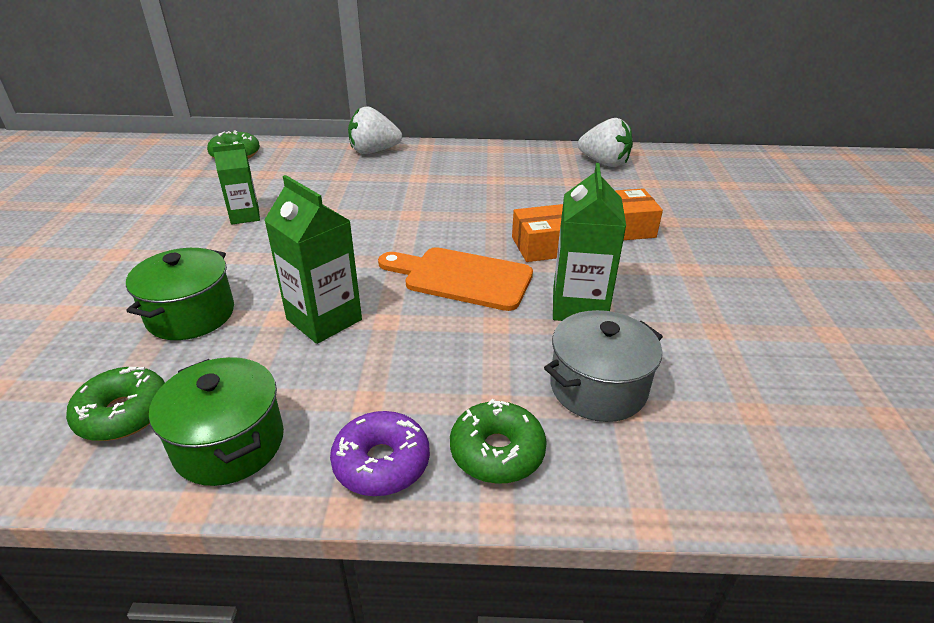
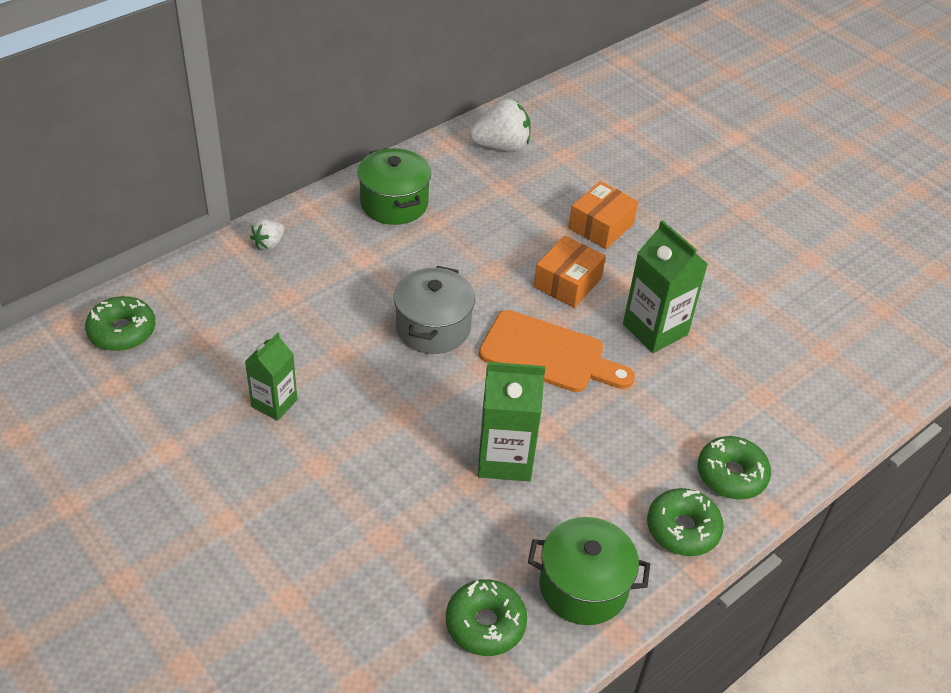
camera: 45 degrees left, 10 degrees up
(191, 315) = (400, 525): green pot -> green pot (394, 203)
(374, 151) = (269, 244): white strawberry -> white strawberry, size x0.54
(381, 462) = (682, 529): purple donut -> green donut
(461, 278) = (549, 354): orange cutting board -> orange cutting board turned 135 degrees counterclockwise
(598, 387) = (734, 390): grey pot -> grey pot (433, 327)

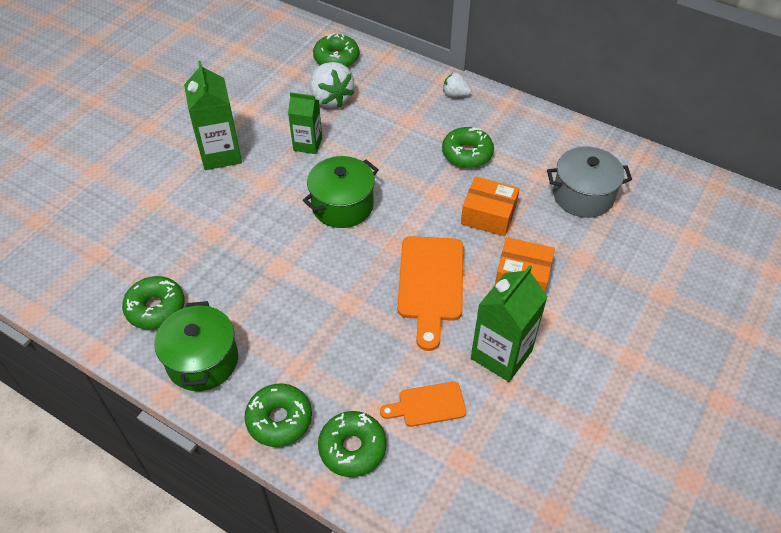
camera: 75 degrees right, 5 degrees up
(373, 266) = (467, 154): none -> green donut
(394, 203) = (544, 145): green pot -> green pot (342, 206)
(433, 327) = (421, 205): grey pot -> grey pot (583, 196)
(501, 146) = (666, 191): white strawberry -> white strawberry (331, 99)
(505, 458) = (308, 282): green carton -> green carton (221, 154)
(601, 226) = (611, 285): orange box -> orange box (488, 215)
(697, 402) = (428, 405): none -> orange cutting board

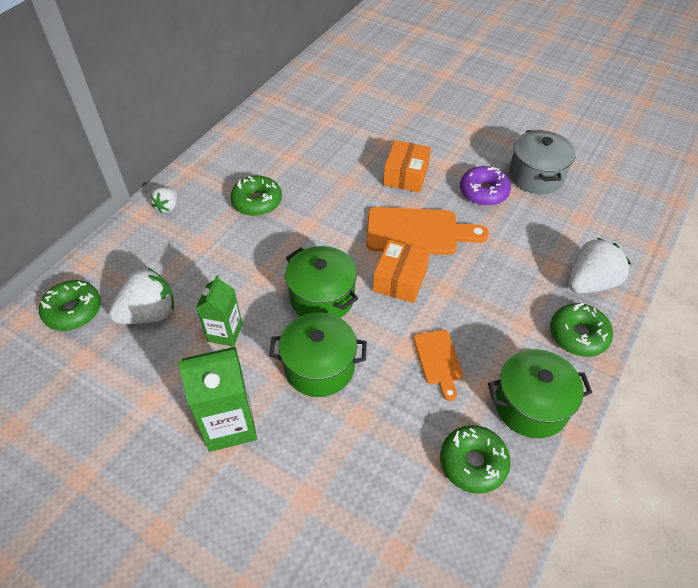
camera: 90 degrees left, 0 degrees up
(266, 205) = (319, 367): none -> green pot
(352, 448) = (590, 283): green donut -> white strawberry
(428, 405) = (539, 236): orange cutting board -> orange cutting board (438, 360)
(488, 215) = (337, 191): orange box -> orange box (400, 280)
(501, 354) = (483, 192): green carton -> purple donut
(583, 196) = (316, 134): grey pot -> grey pot (536, 176)

